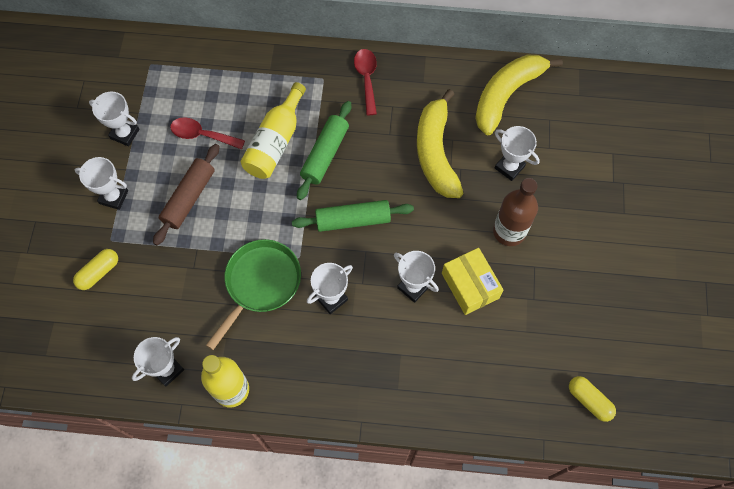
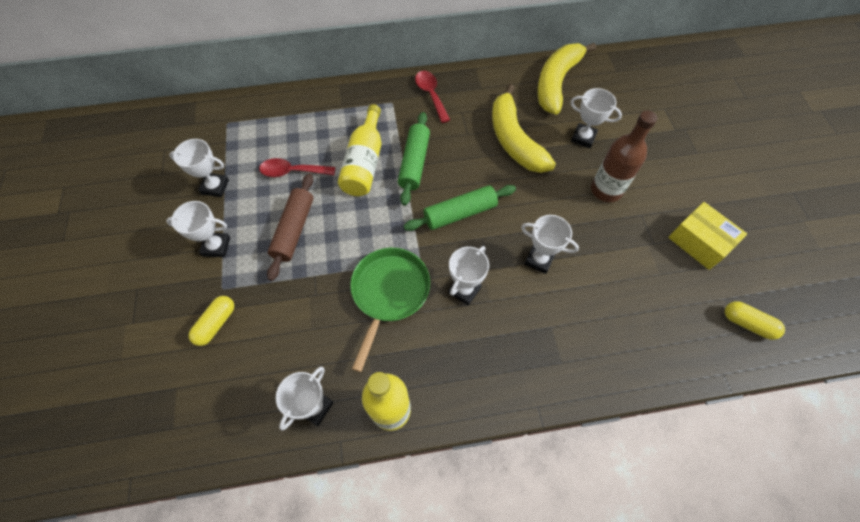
camera: 15 degrees left, 5 degrees down
(470, 285) = (591, 245): yellow box -> yellow box (699, 242)

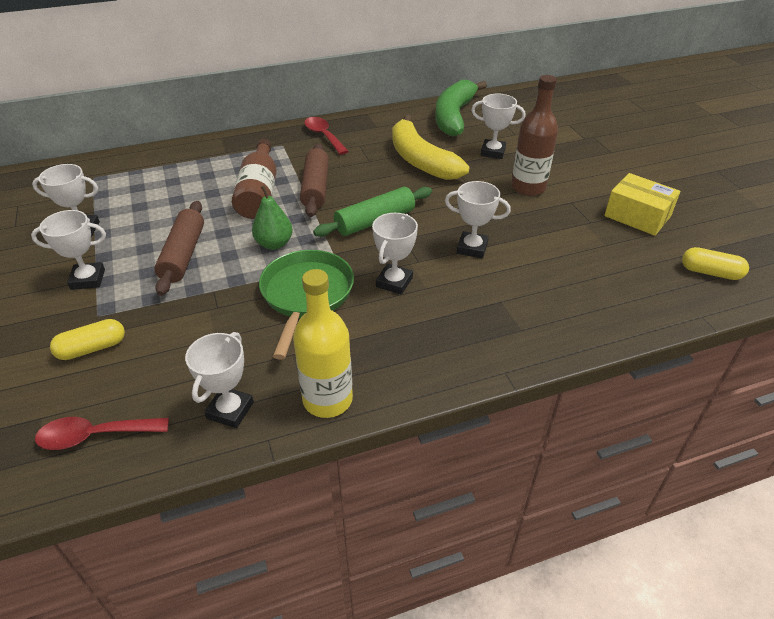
camera: 10 degrees left, 20 degrees down
(216, 323) = (92, 348): yellow capsule -> yellow capsule turned 45 degrees clockwise
(292, 172) = (175, 208): red spoon -> red spoon (94, 436)
(364, 163) = (259, 193): yellow bottle -> brown bottle
(370, 228) = (274, 244): none -> green pear
(414, 163) = (315, 188): green rolling pin -> brown rolling pin
(556, 83) = (454, 116): yellow banana -> green banana

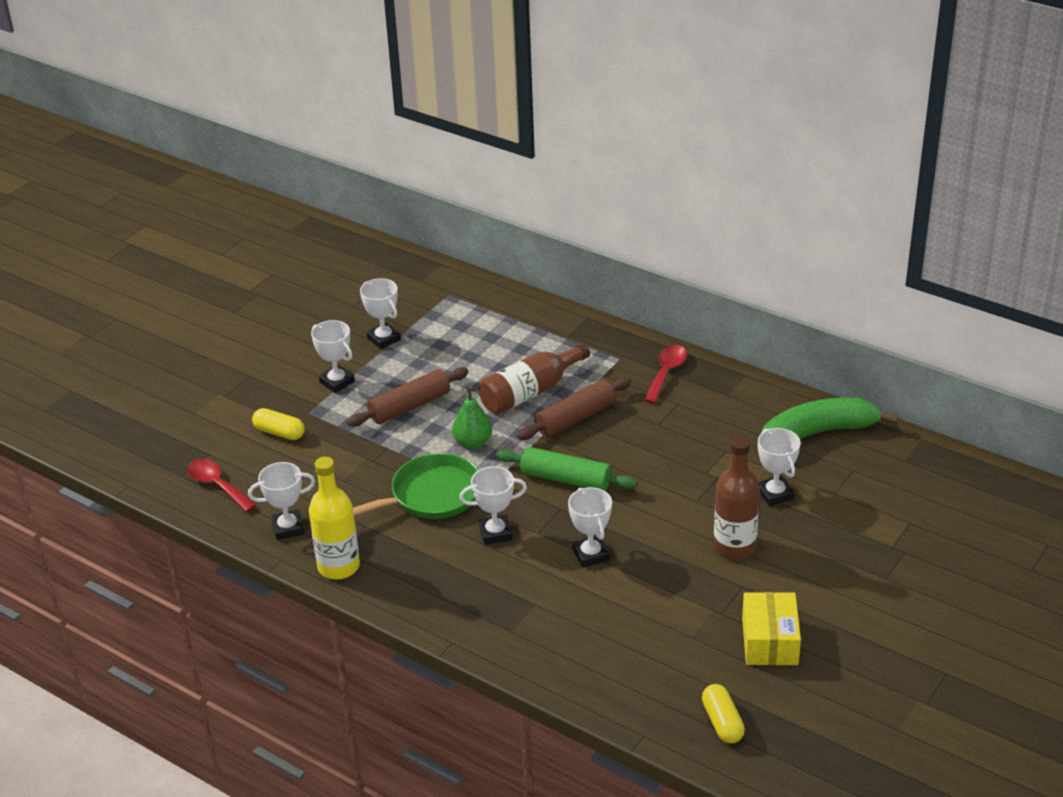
camera: 55 degrees right, 5 degrees down
(421, 160) = (699, 455): yellow banana -> none

